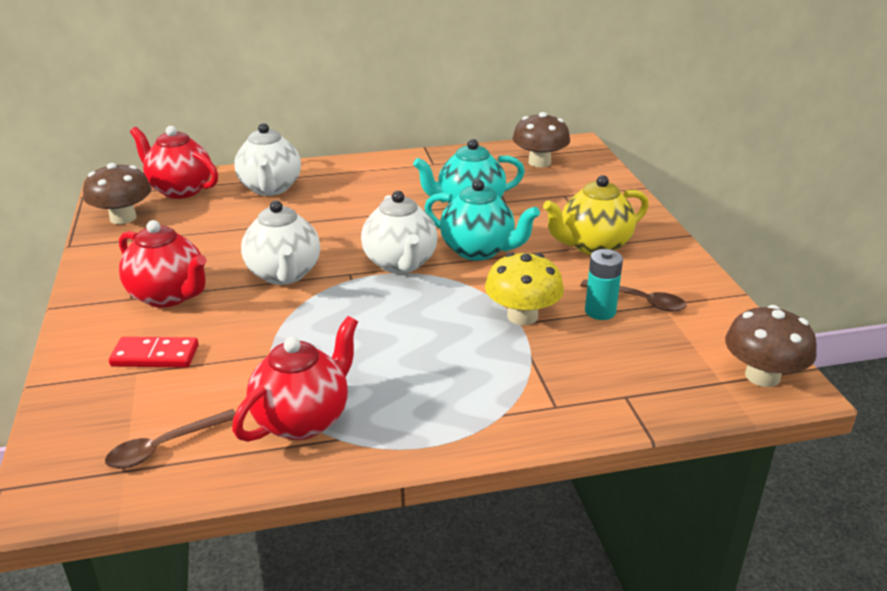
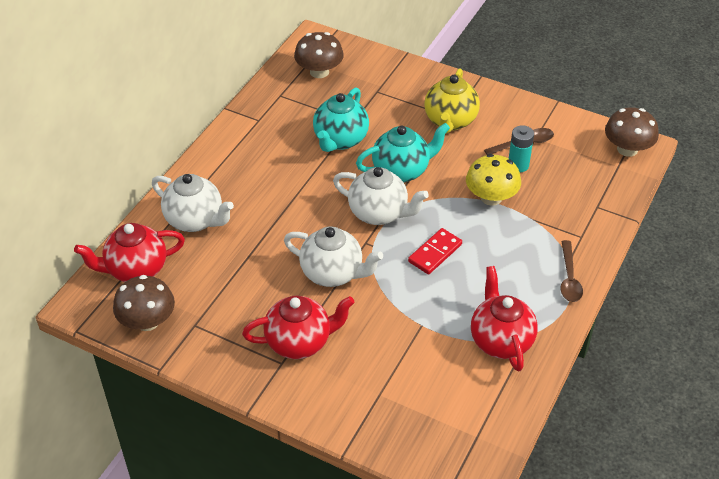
camera: 50 degrees left, 15 degrees up
(155, 356) = (369, 378): red domino -> red domino (435, 253)
(164, 446) = (471, 410): brown spoon -> brown spoon (569, 278)

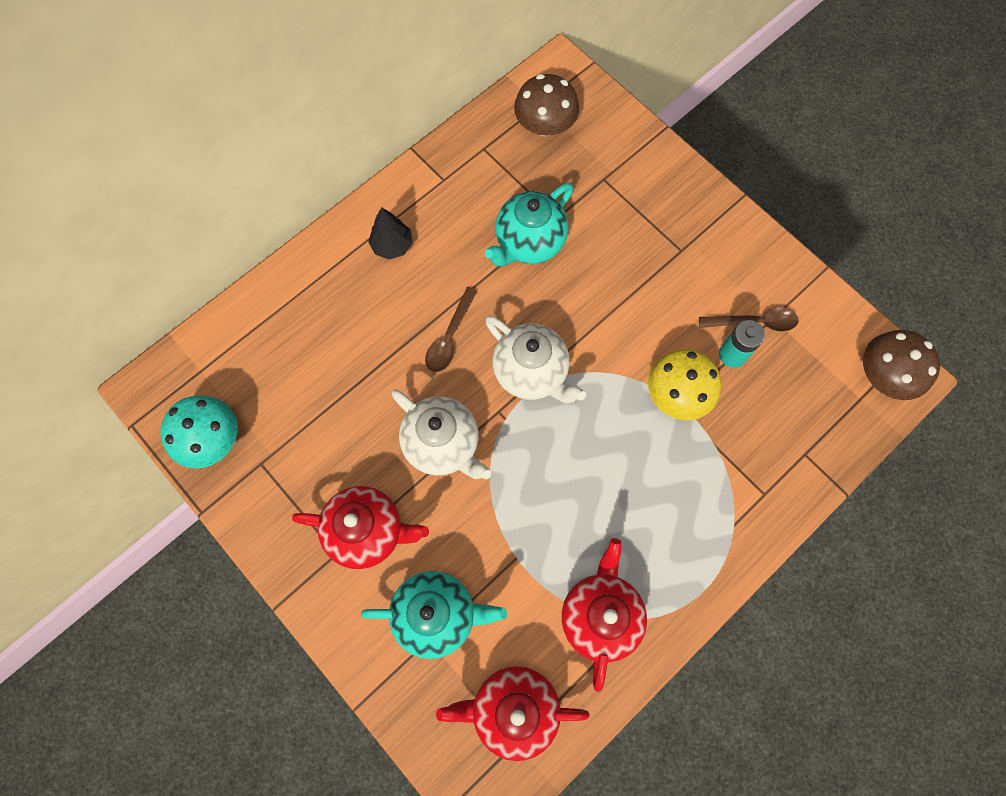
camera: 20 degrees right, 25 degrees up
(136, 270) = (225, 360): red teapot -> red teapot (513, 709)
(147, 321) = (211, 439): brown mushroom -> turquoise mushroom
(195, 220) = (315, 310): white teapot -> none
(237, 167) = (392, 245): none -> black tree
(401, 171) = (584, 315): turquoise teapot -> turquoise teapot (436, 615)
(435, 253) = (574, 456): red domino -> none
(450, 121) = (675, 256): yellow teapot -> none
(569, 278) = (722, 552): brown spoon -> brown spoon (449, 337)

